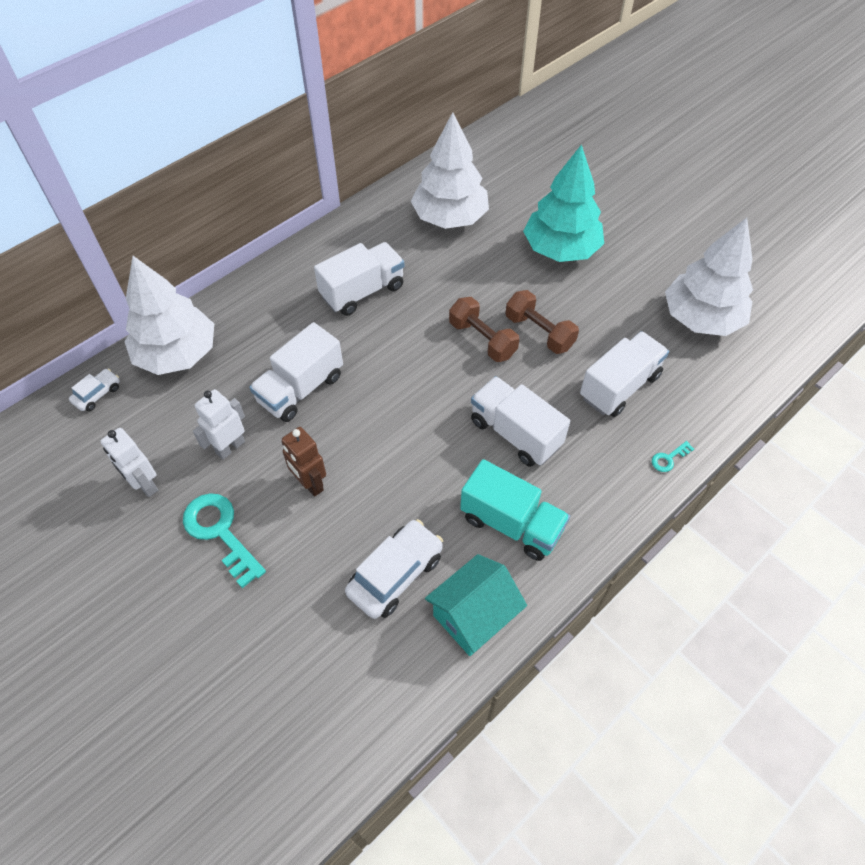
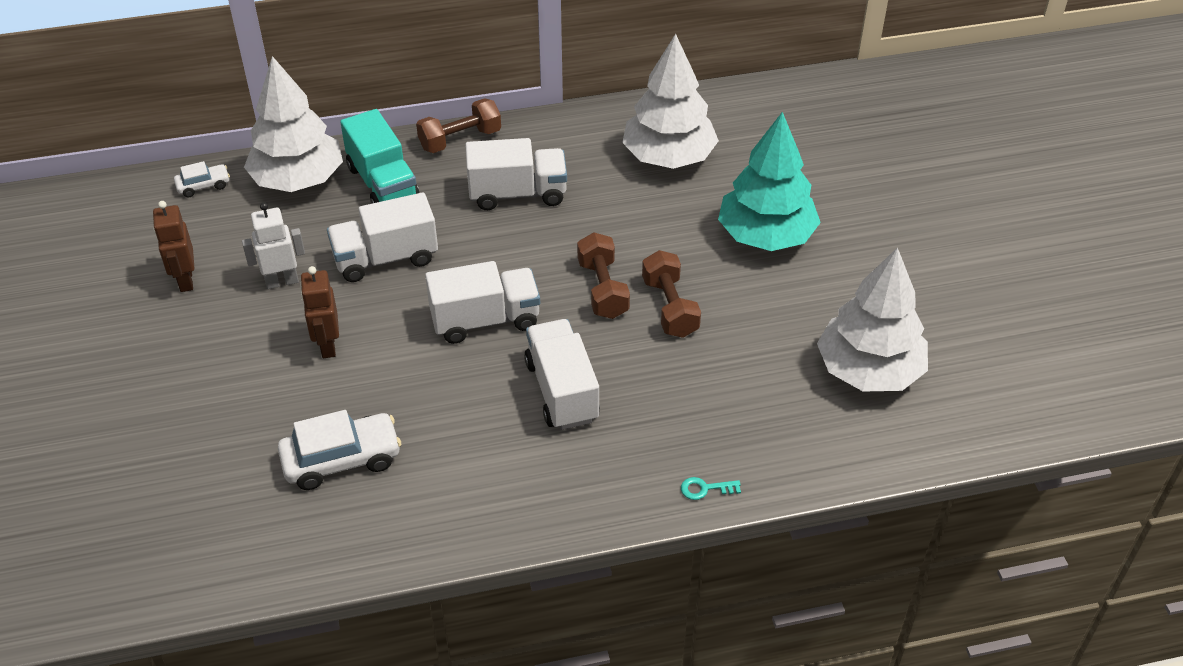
camera: 30 degrees right, 10 degrees down
(145, 485) = (185, 280): white robot -> brown robot
(220, 532) = (217, 350): turquoise key -> none
(285, 266) = (460, 139): none -> brown dumbbell
(473, 615) = (384, 530): turquoise house -> none
(511, 523) = (488, 470): turquoise truck -> turquoise truck (382, 183)
(619, 386) = (712, 397): white truck -> white truck (485, 320)

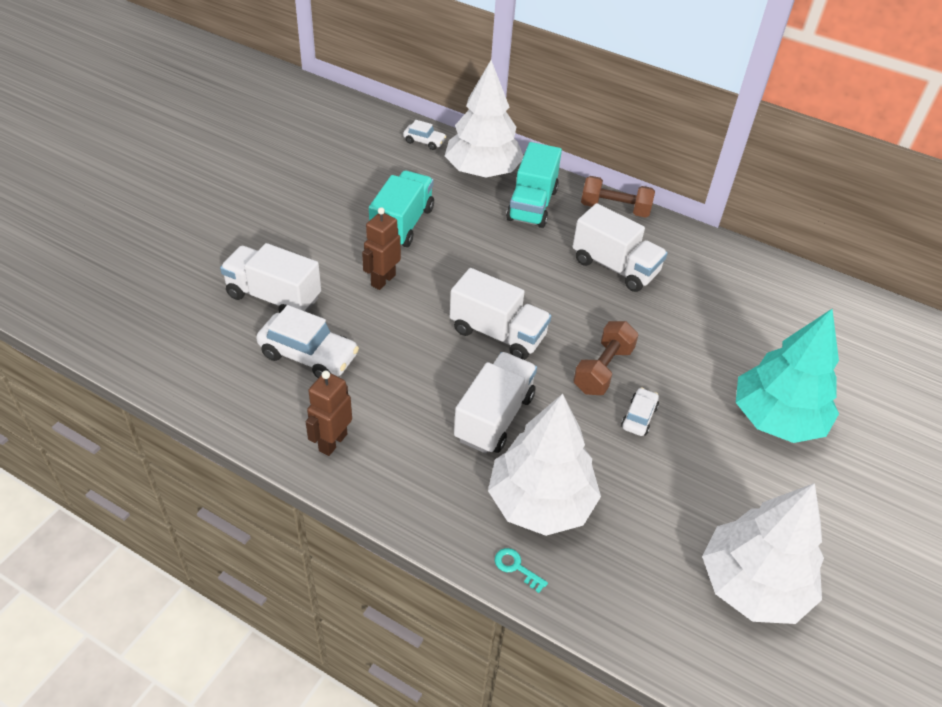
camera: 40 degrees right, 0 degrees up
(185, 280) = (351, 188): brown robot -> brown robot (332, 442)
(282, 281) = (402, 224): white robot -> turquoise truck
(385, 258) = (480, 251): white truck -> white truck (274, 297)
(668, 157) = (758, 312): white tree -> white tree (540, 502)
(670, 307) = (639, 417): brown dumbbell -> white car

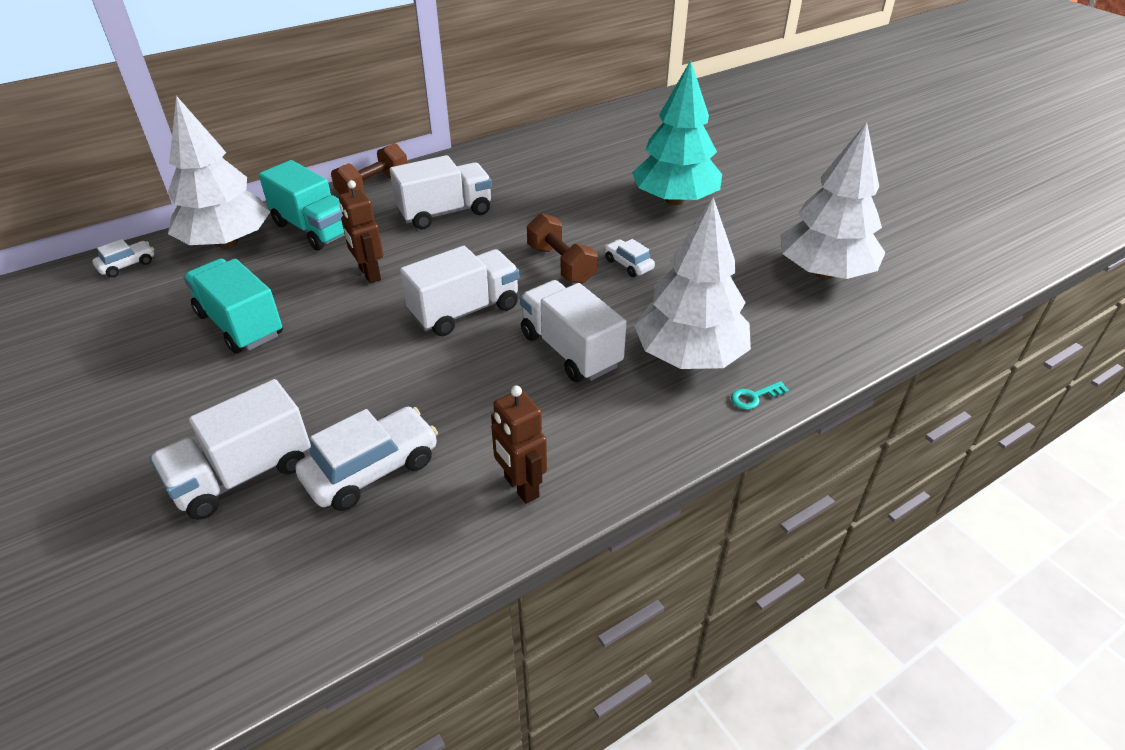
camera: 60 degrees left, 5 degrees down
(383, 280) = (311, 368): brown robot -> brown robot (369, 274)

